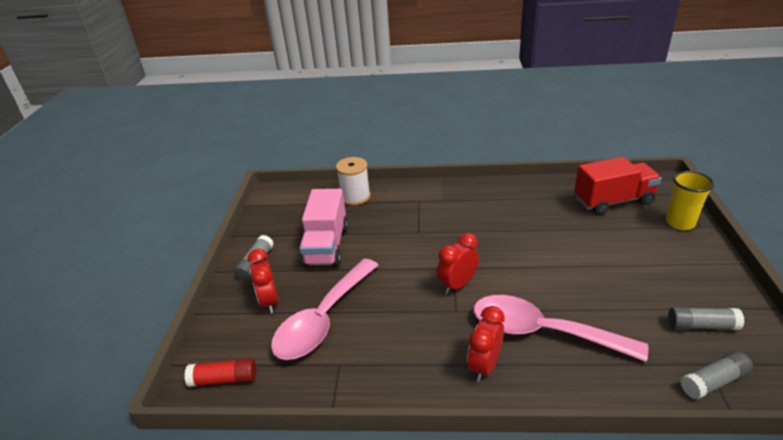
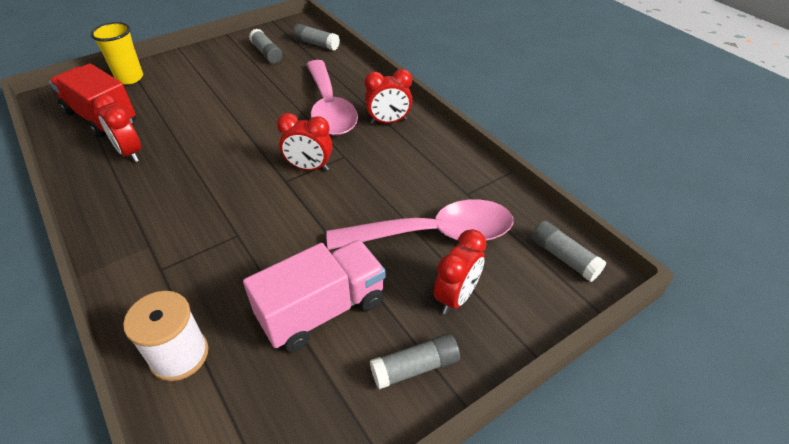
camera: 130 degrees left, 10 degrees up
(224, 379) = (564, 257): red glue stick -> grey glue stick
(550, 207) = (130, 153): none -> red clock

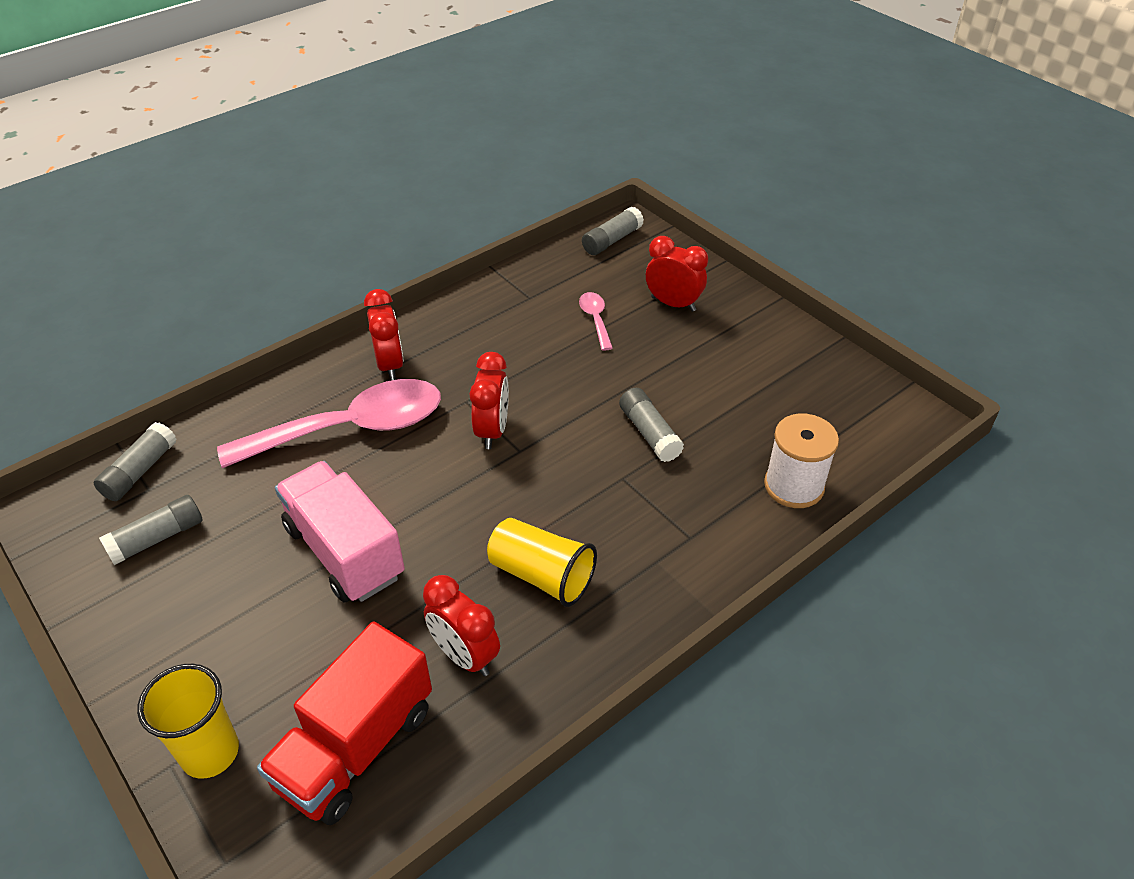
camera: 95 degrees left, 0 degrees up
(130, 153) = (465, 655): red clock -> red clock turned 90 degrees clockwise
(169, 186) = (541, 575): none -> yellow cup
(322, 310) = (711, 390): pink truck -> pink truck (345, 551)
(415, 367) = (754, 326): grey glue stick -> grey glue stick (649, 433)
(433, 234) = (595, 320): pink spoon -> pink spoon, size x0.42

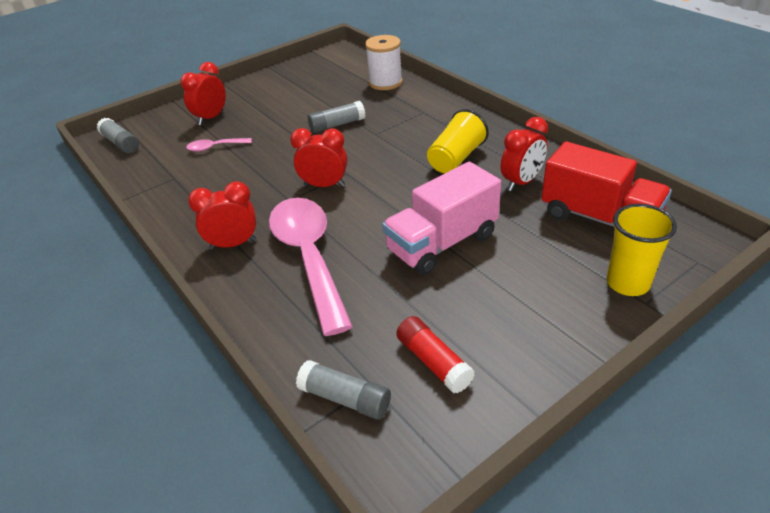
camera: 85 degrees left, 5 degrees down
(157, 538) = (433, 362): grey glue stick -> red glue stick

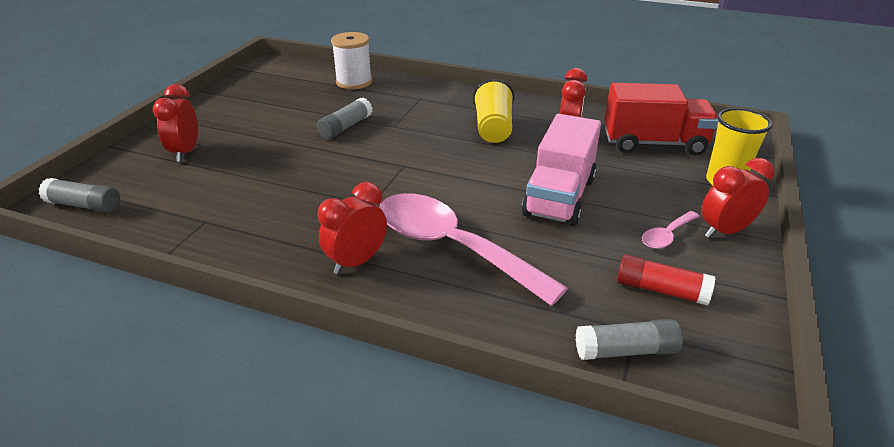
camera: 35 degrees left, 5 degrees down
(215, 147) = (225, 179): pink spoon -> pink spoon (667, 235)
(324, 185) = (394, 182): red clock -> red clock (725, 231)

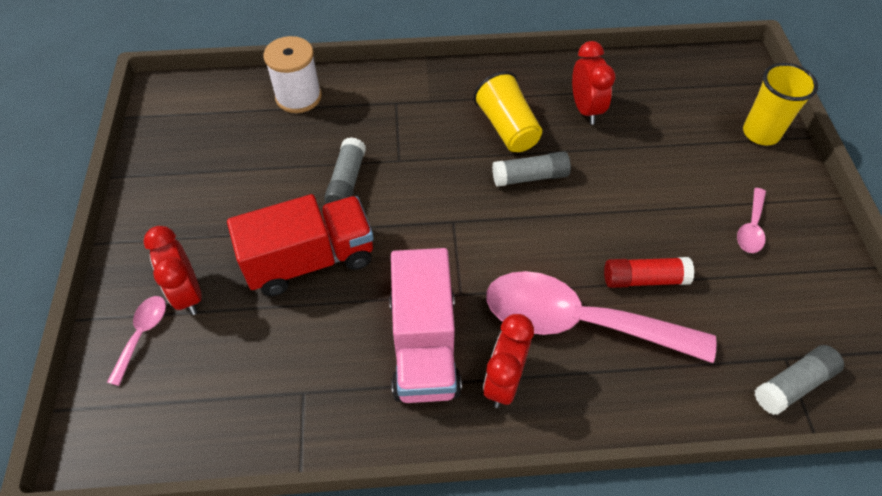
camera: 25 degrees left, 20 degrees up
(84, 205) = (138, 429): grey glue stick -> grey glue stick (530, 177)
(137, 163) = (142, 335): none -> pink spoon
(559, 197) = (632, 211): pink truck -> pink truck (424, 345)
(654, 143) = (672, 97): red truck -> red truck (310, 260)
(661, 290) = (782, 300): red glue stick -> red glue stick (644, 279)
(725, 231) = (793, 202): red clock -> none

